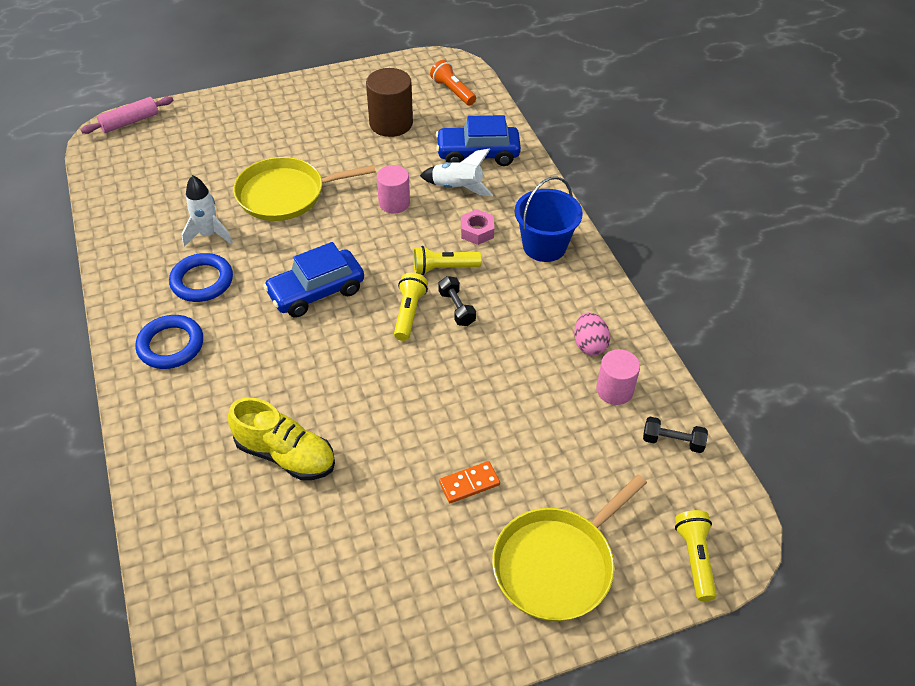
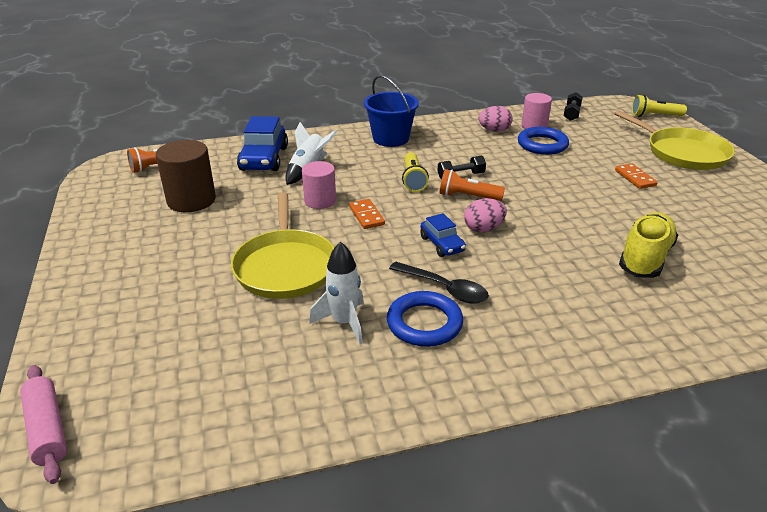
camera: 85 degrees left, 15 degrees down
(171, 345) = (528, 341): blue ring -> blue ring (542, 145)
(246, 293) = (444, 288): none -> black spoon
(316, 292) = (442, 244): blue car -> blue car, size x0.57
(344, 324) = (483, 229): none -> pink egg
(367, 237) = (366, 216): none -> orange domino
(409, 313) = (467, 197): yellow flashlight -> orange flashlight
(477, 231) = (368, 163): pink nut -> none

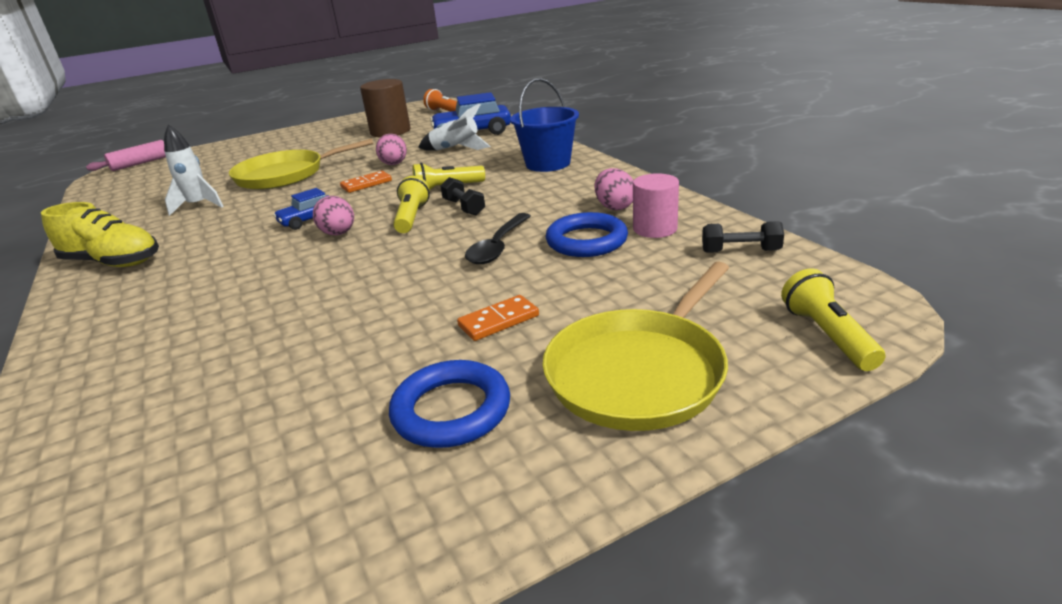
camera: 80 degrees right, 5 degrees down
(320, 201) = (394, 164): pink cylinder -> pink egg
(424, 323) = (182, 232): blue ring -> blue ring (451, 410)
(444, 288) = (230, 232): black spoon -> black spoon (498, 247)
(467, 197) = (412, 217): orange flashlight -> yellow flashlight
(645, 258) = (252, 335): yellow shoe -> yellow shoe (113, 262)

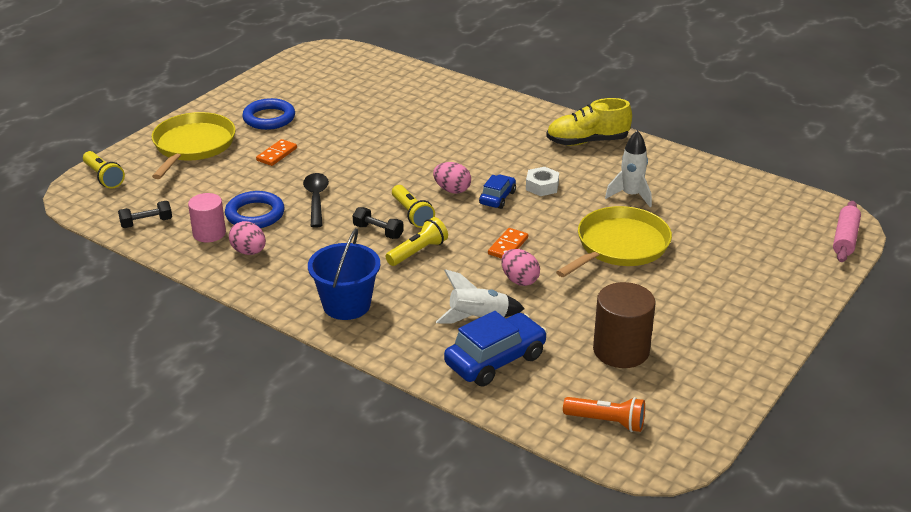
camera: 150 degrees right, 5 degrees up
(251, 224) = (542, 186): none -> white nut

